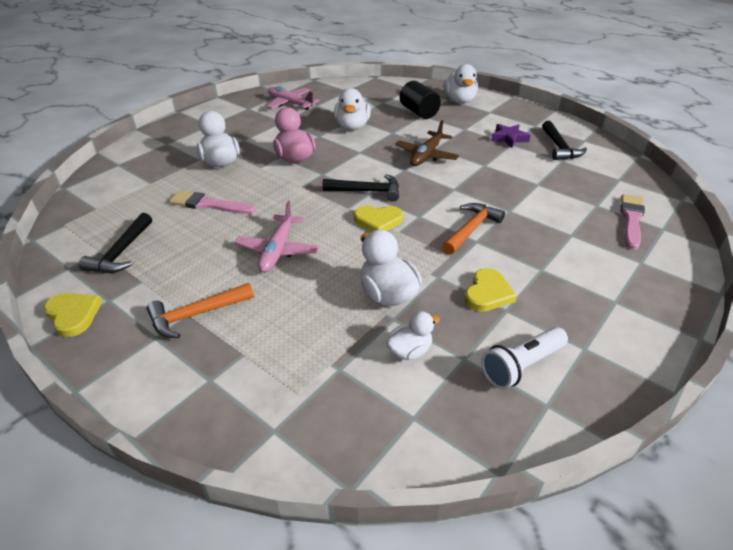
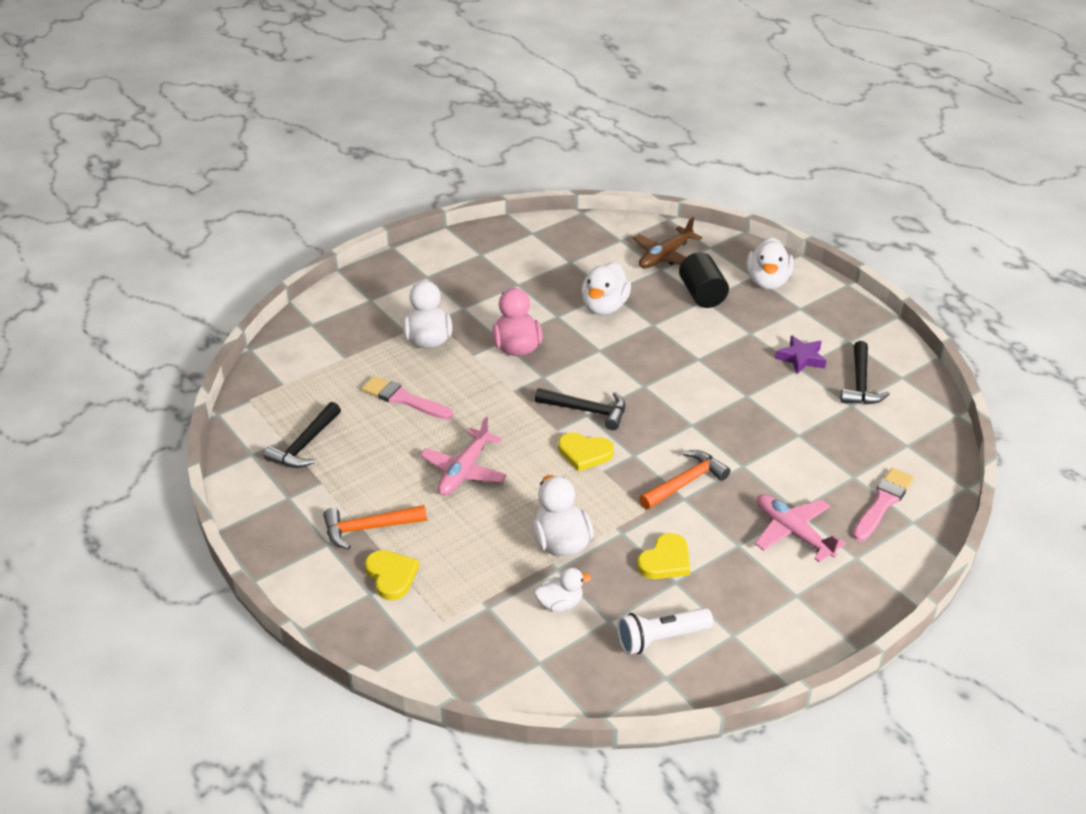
camera: 15 degrees right, 0 degrees up
(73, 315) = (255, 507): yellow heart -> yellow heart (391, 576)
(290, 104) = (537, 254): pink plane -> pink plane (793, 532)
(426, 155) = (680, 369): brown plane -> brown plane (665, 256)

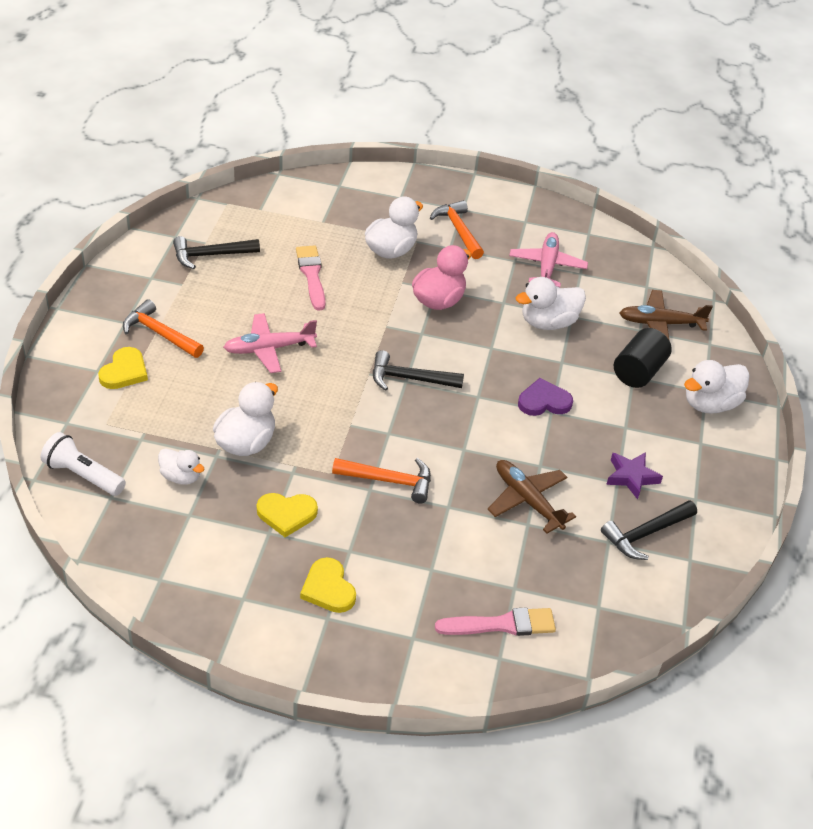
camera: 45 degrees right, 5 degrees up
(449, 292) = (458, 230): none -> orange hammer
(584, 453) = (359, 403): yellow heart -> yellow heart (328, 588)
(587, 410) = (410, 379): black hammer -> black hammer turned 120 degrees clockwise
(660, 639) = (198, 555): white flashlight -> white flashlight (83, 475)
(684, 356) = (544, 401): none -> purple heart
(775, 421) = (527, 500): none -> brown plane
(793, 532) = (400, 579): pink plane -> pink plane (547, 266)

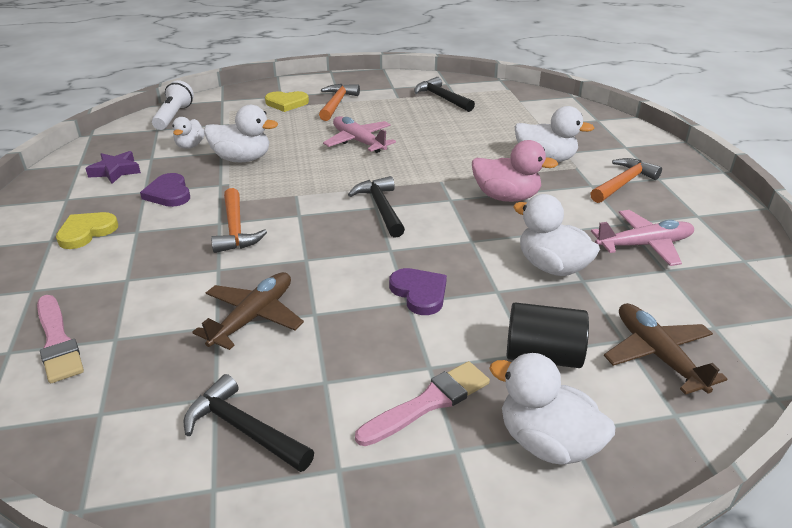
camera: 70 degrees right, 10 degrees down
(286, 514) = (168, 193): yellow heart -> purple heart
(311, 275) = (467, 136): pink brush -> pink brush (428, 402)
(631, 477) = (341, 392): purple star -> purple star (115, 171)

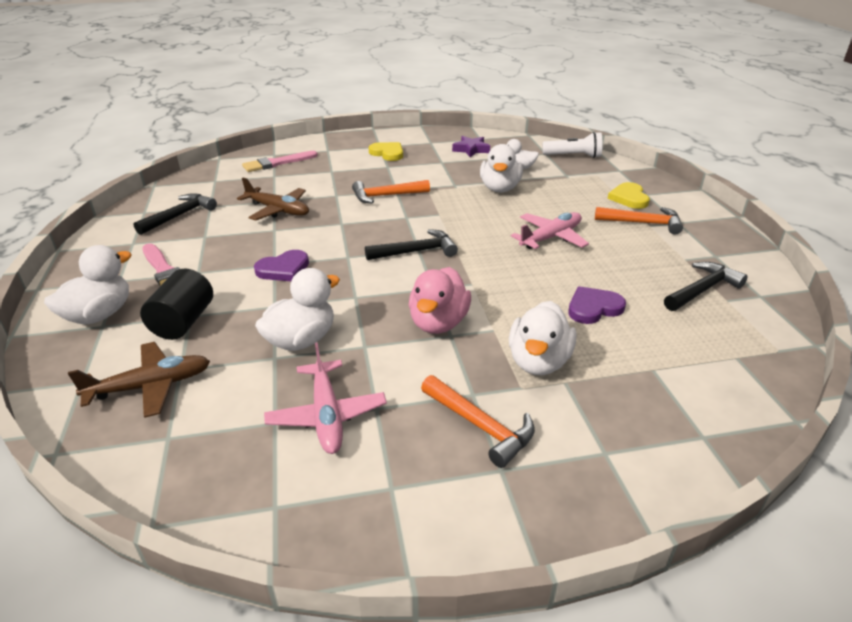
camera: 90 degrees right, 0 degrees up
(168, 193) = (439, 169): purple heart -> purple heart (593, 308)

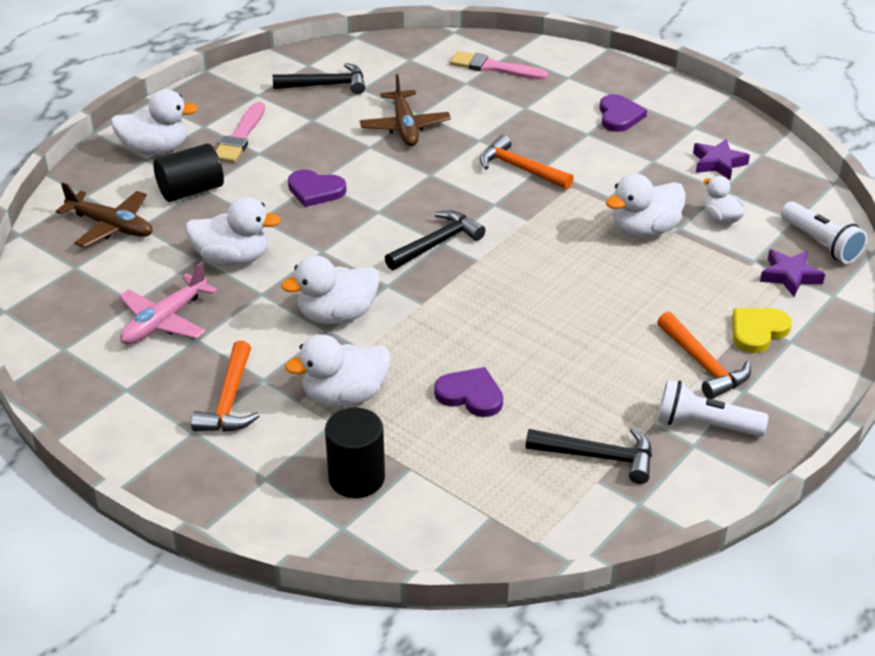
camera: 50 degrees right, 5 degrees up
(388, 153) = (619, 116): yellow heart -> purple heart
(416, 251) = (436, 244): black hammer -> black hammer turned 75 degrees counterclockwise
(438, 323) = (337, 315): pink duck -> white duck
(551, 238) = (577, 313): pink plane -> none
(591, 173) = (789, 276): none -> purple star
(645, 400) = (356, 478): none -> black cylinder
(699, 245) = (704, 425): none -> white flashlight

